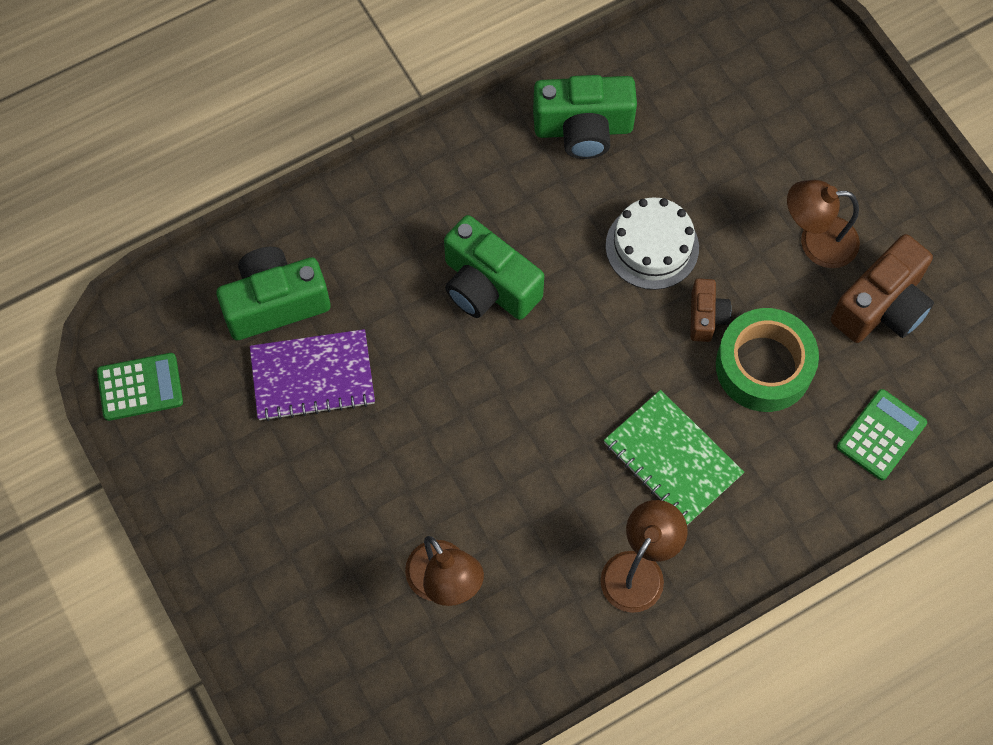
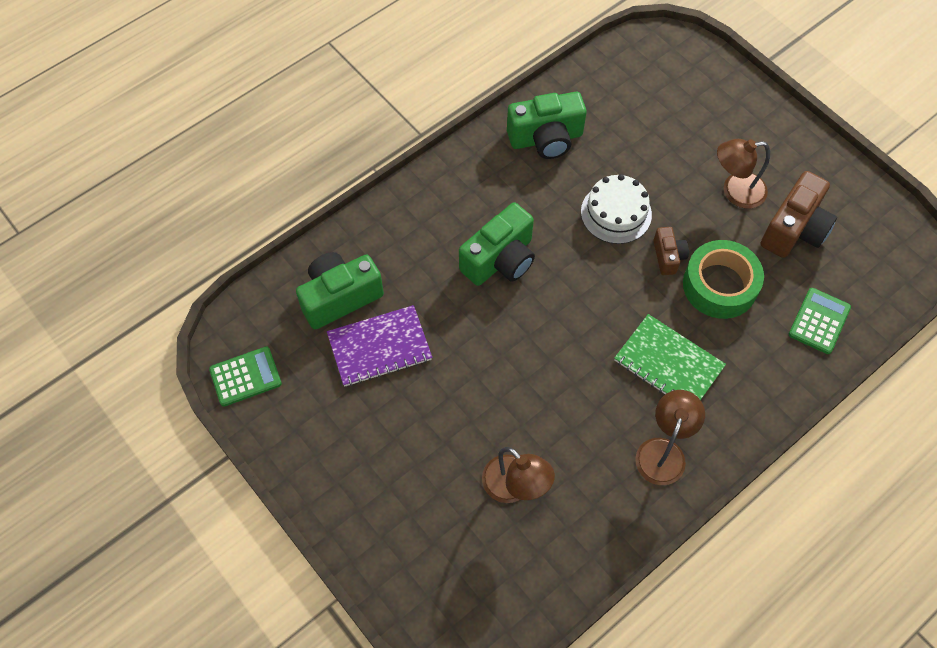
camera: 10 degrees left, 5 degrees down
(488, 286) = (500, 260): green camera -> green camera turned 75 degrees counterclockwise

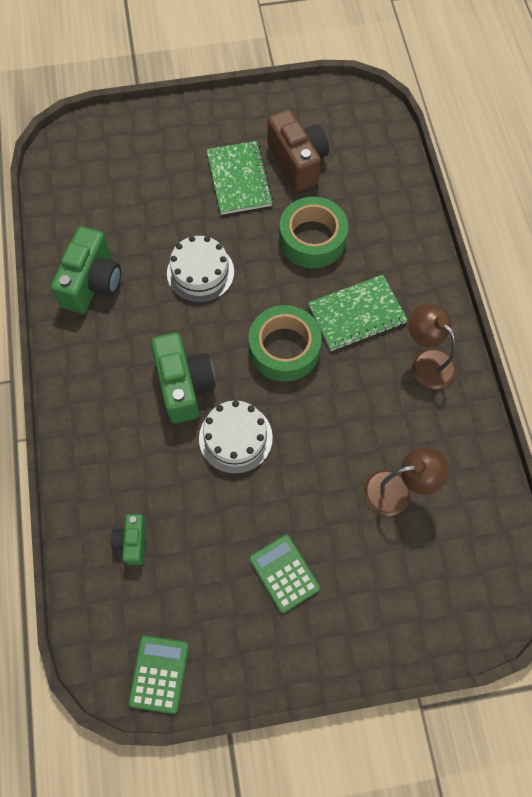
camera: 60 degrees left, 5 degrees up
(340, 297) = (132, 542): green camera -> green camera, size x0.54
(379, 347) = (204, 532): purple notebook -> none
(478, 326) = (235, 438): none -> white cake
(589, 320) = (284, 348): none -> green tape
(668, 256) = (264, 259): brown camera -> none
(735, 191) = (239, 179): brown lamp -> green notebook
(819, 321) = (382, 193): green calculator -> green calculator (284, 573)

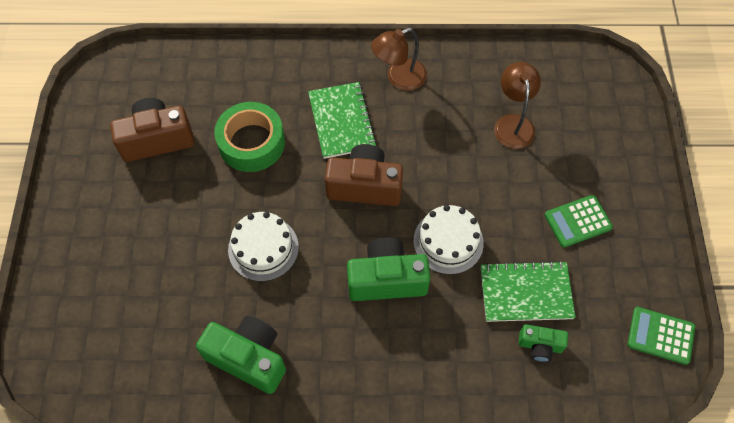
camera: 80 degrees left, 5 degrees down
(239, 179) = (161, 196): green notebook -> green notebook (526, 293)
(284, 348) = (364, 186): green tape -> brown camera

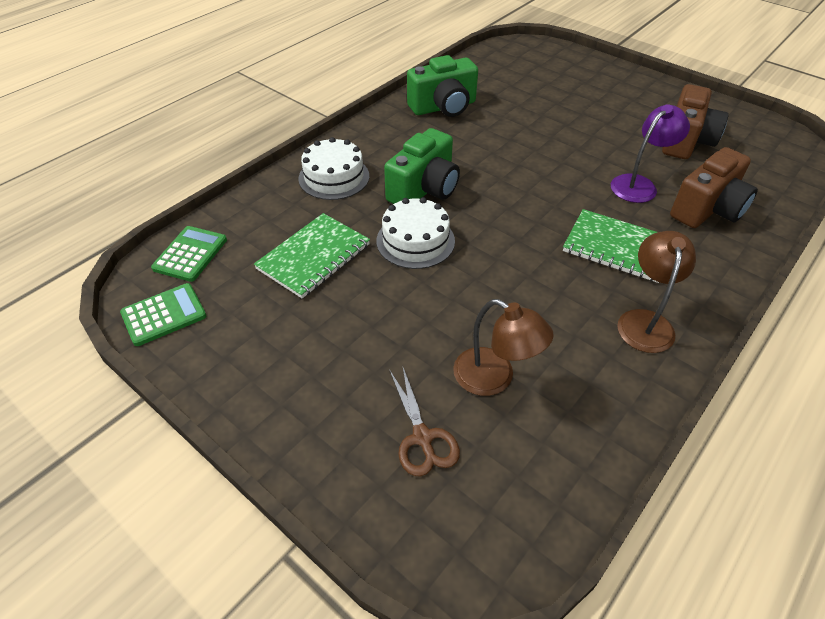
camera: 130 degrees right, 15 degrees down
(251, 143) = (639, 184): green tape -> purple lamp
(263, 248) = (523, 147): white cake -> white cake (334, 177)
(364, 186) = (526, 223): brown camera -> brown camera (707, 209)
(540, 346) = (266, 235): green camera -> none
(578, 221) = (327, 343): green calculator -> green calculator (190, 254)
(580, 131) = (422, 438): none -> brown scissors

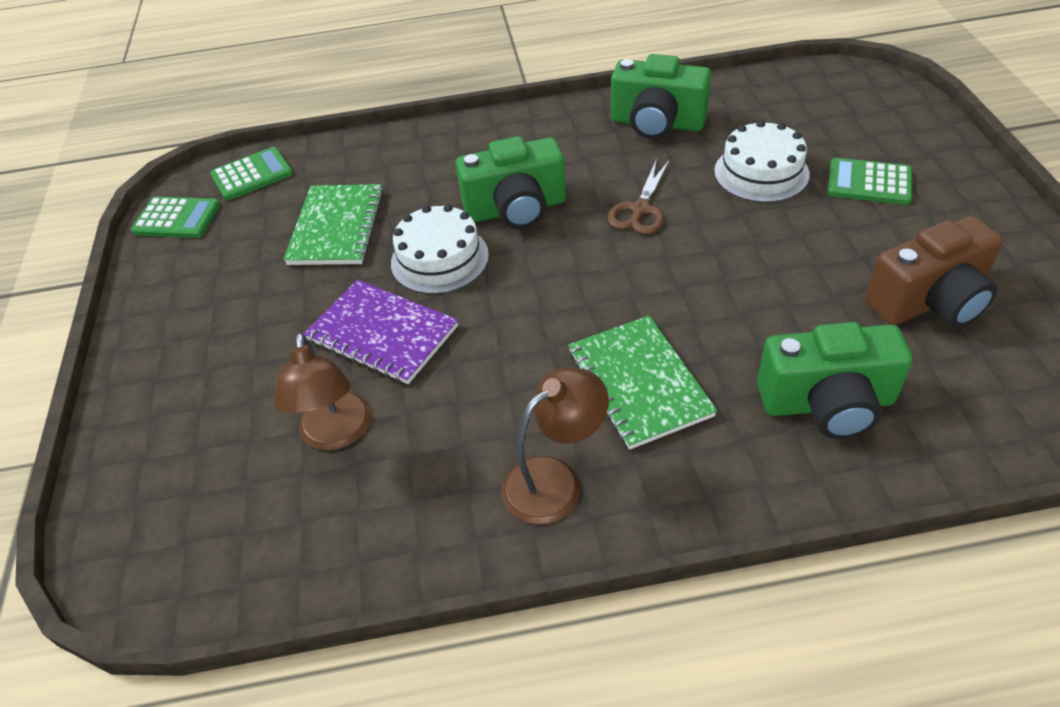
camera: 45 degrees right, 0 degrees up
(313, 257) = (336, 227): green notebook -> green notebook turned 75 degrees counterclockwise
(334, 177) = (448, 155): white cake -> white cake (761, 173)
(422, 438) = (217, 444): brown scissors -> brown scissors (640, 209)
(440, 303) = (382, 333): none -> purple notebook
(590, 96) = (869, 182): none -> green calculator
(639, 184) = (774, 324): purple lamp -> none
(707, 209) = (827, 403): brown camera -> green camera

